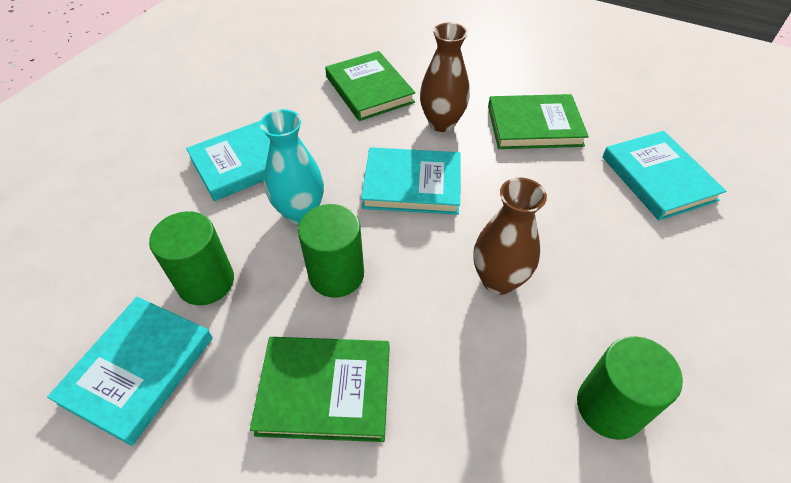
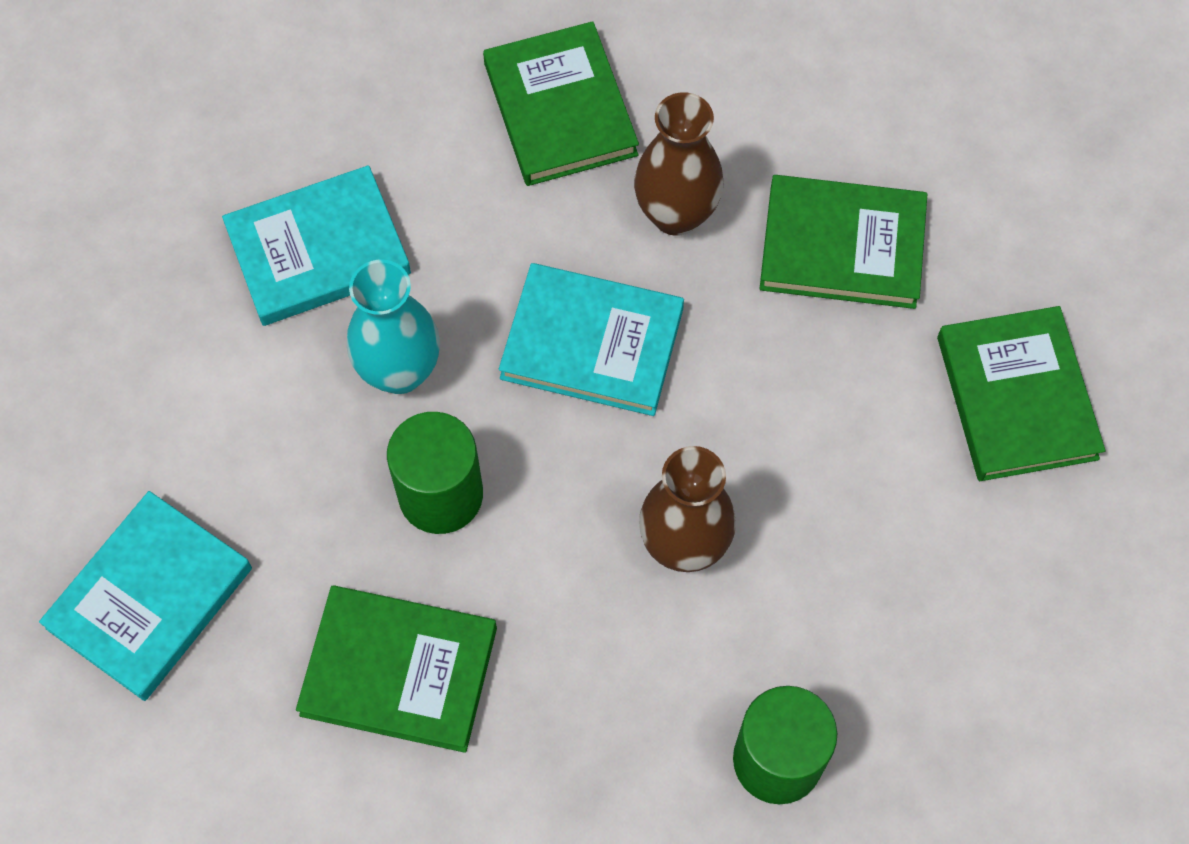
camera: 10 degrees right, 15 degrees up
(206, 282) = (245, 475): green cylinder -> none
(658, 178) = (1017, 397): turquoise book -> green book

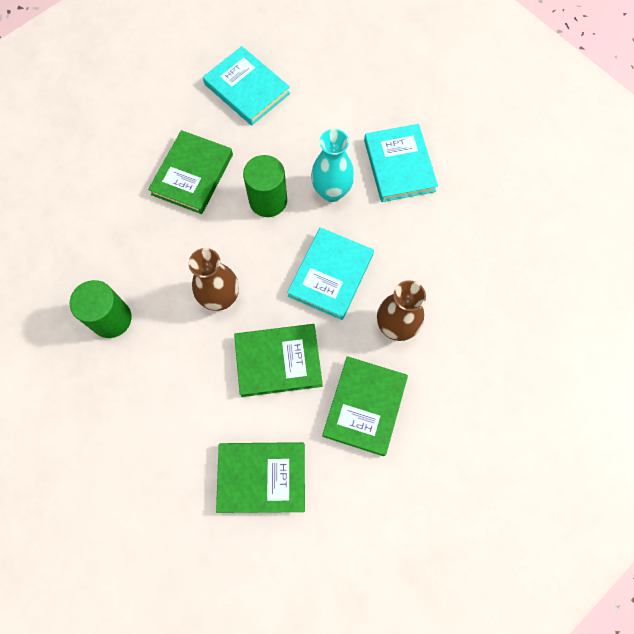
camera: 100 degrees right, 5 degrees up
(560, 109) = (464, 281): green book -> green book (278, 361)

